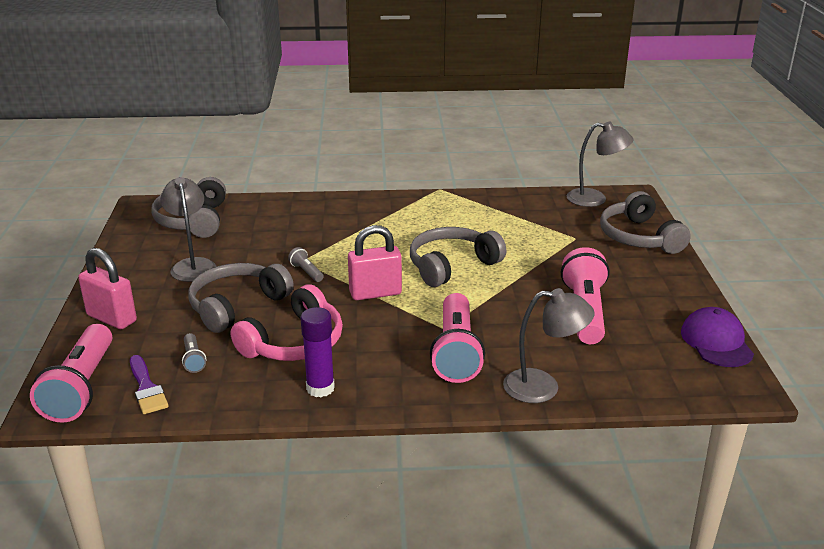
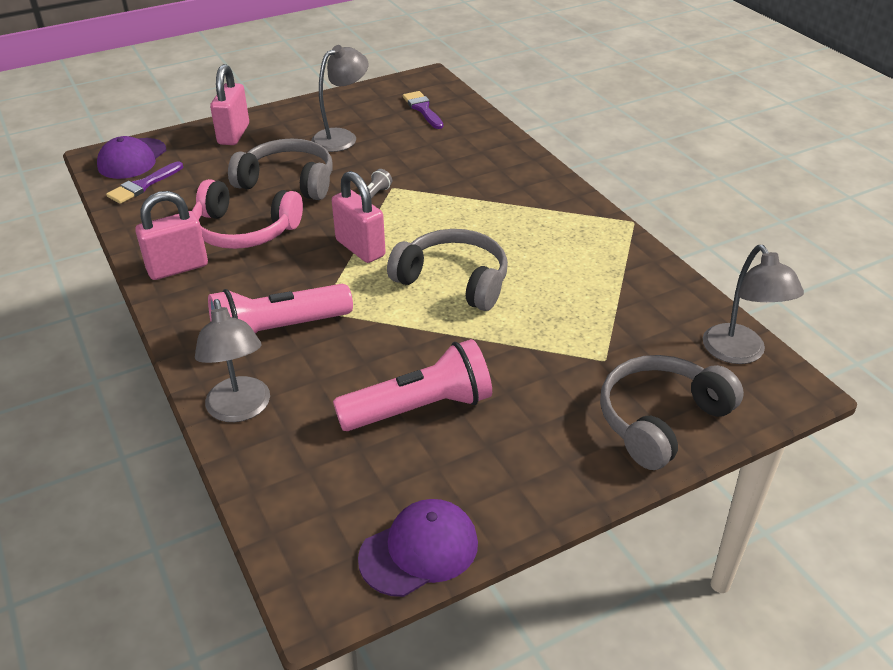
camera: 65 degrees right, 10 degrees up
(81, 388) = (132, 159): pink flashlight -> purple cap
(193, 220) = (423, 109): grey headphones -> purple brush
(193, 360) = (192, 191): grey flashlight -> none
(320, 388) = (177, 268): purple glue stick -> pink padlock

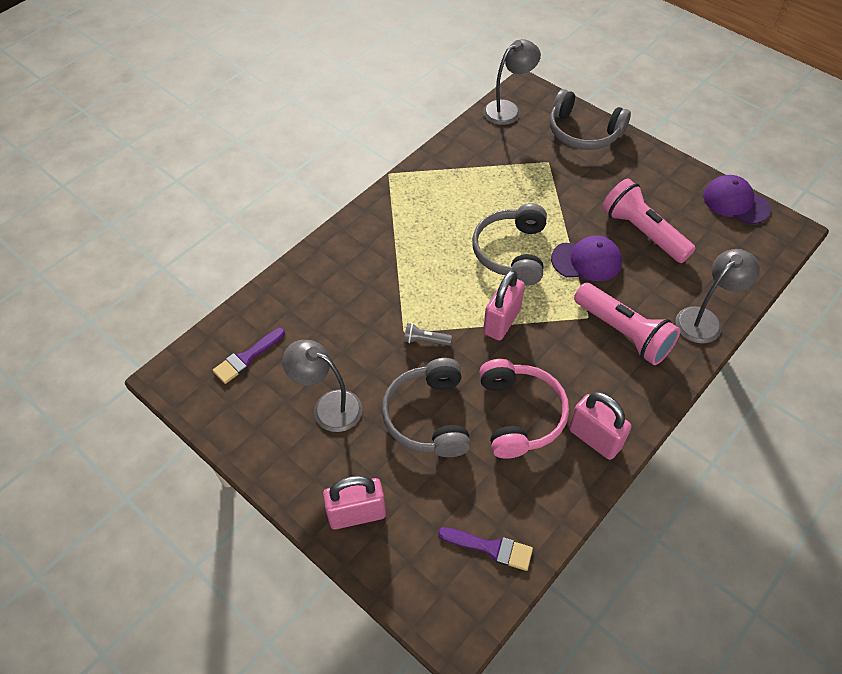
camera: 110 degrees left, 15 degrees up
(132, 159) = (447, 594): purple cap -> purple cap (586, 260)

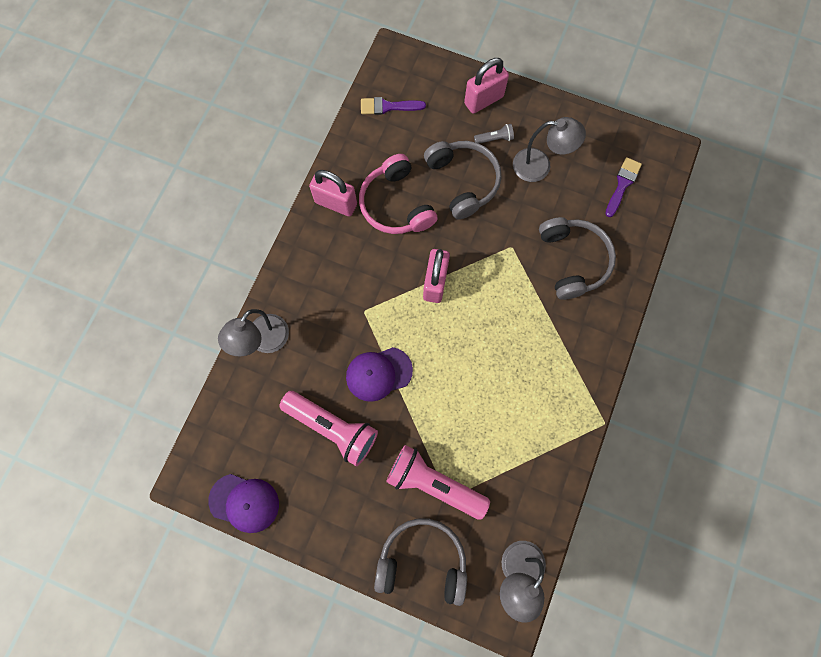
camera: 160 degrees right, 20 degrees up
(425, 340) = (491, 244): grey flashlight -> grey flashlight (495, 139)
(511, 252) = (450, 360): grey headphones -> grey headphones (573, 260)
(624, 333) = (330, 304): pink flashlight -> pink flashlight (433, 483)

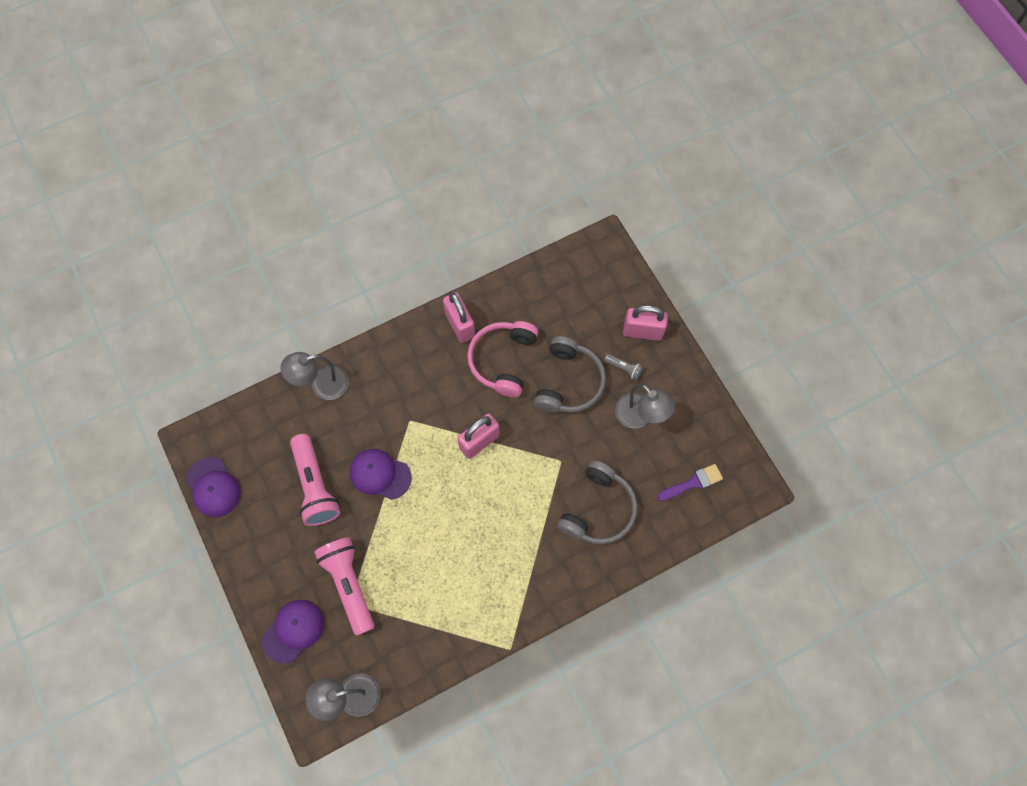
camera: 40 degrees right, 5 degrees down
(388, 107) = (563, 281): purple brush -> none
(422, 561) = (293, 631): grey headphones -> purple cap

